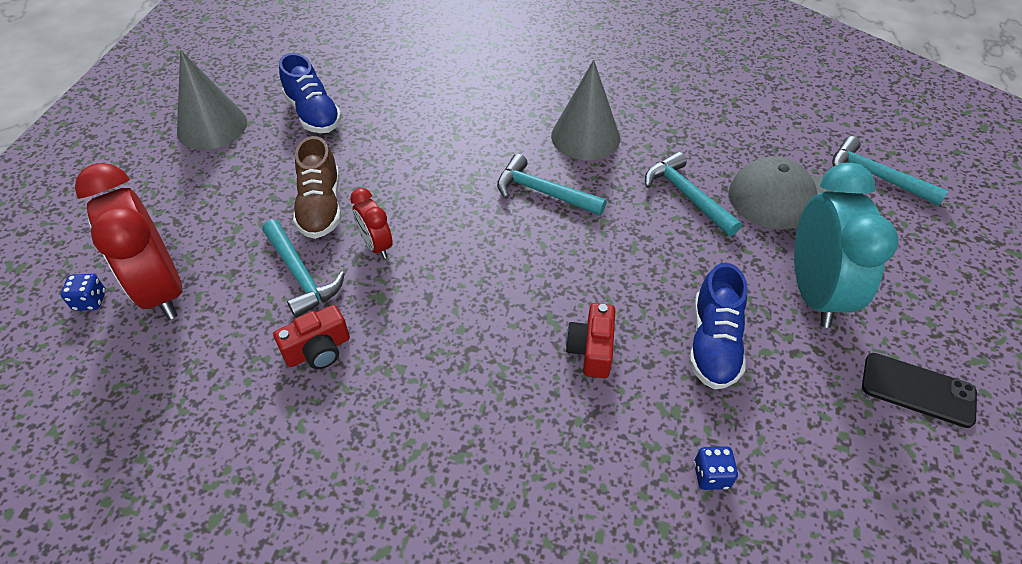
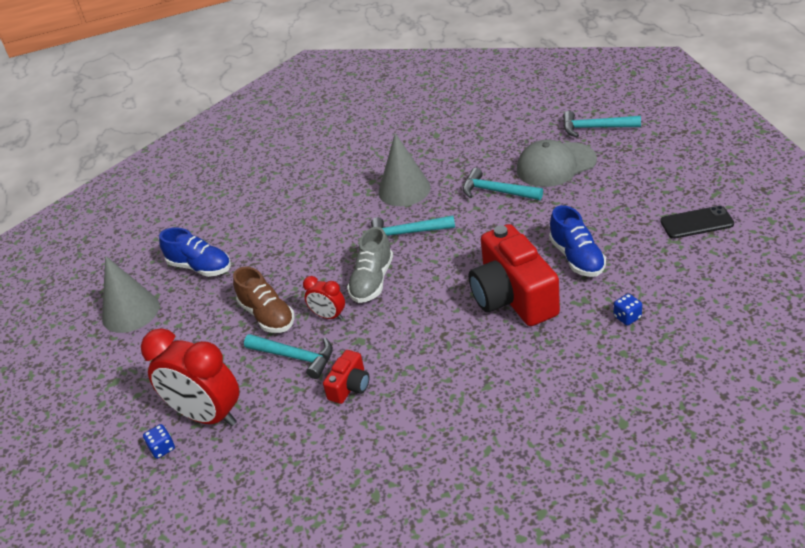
camera: 25 degrees left, 10 degrees down
(457, 230) = (372, 281): none -> grey shoe
(591, 349) = (513, 297): red camera -> red camera, size x2.12
(814, 293) = (609, 205): turquoise clock -> none

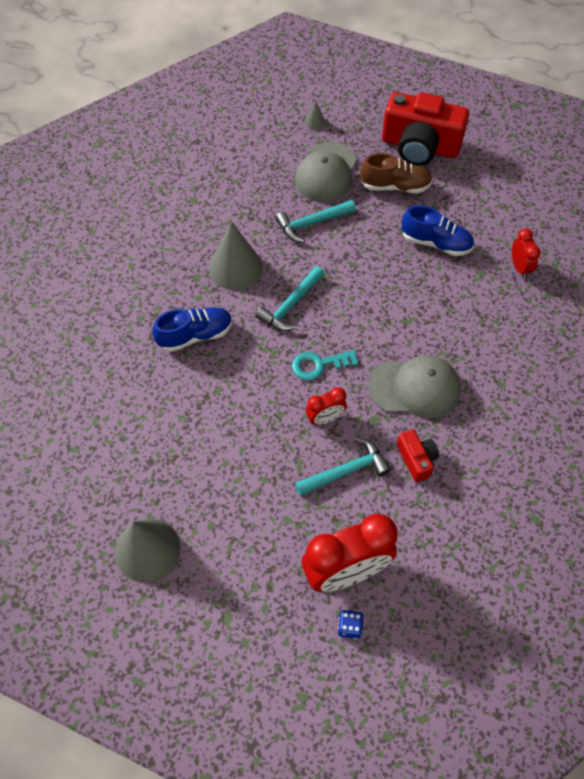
camera: 55 degrees left, 20 degrees up
(200, 267) = (153, 461): blue shoe -> blue shoe (195, 335)
(267, 315) = (276, 456): brown shoe -> brown shoe (395, 186)
(372, 281) = (318, 365): grey shoe -> turquoise key
(416, 341) = (415, 388): none -> grey cap
(513, 297) = (433, 304): red camera -> red camera (420, 146)
(595, 128) = (315, 122): turquoise hammer -> grey cone
(627, 317) = (519, 267): blue dice -> red clock
(696, 223) = (475, 165): black phone -> none

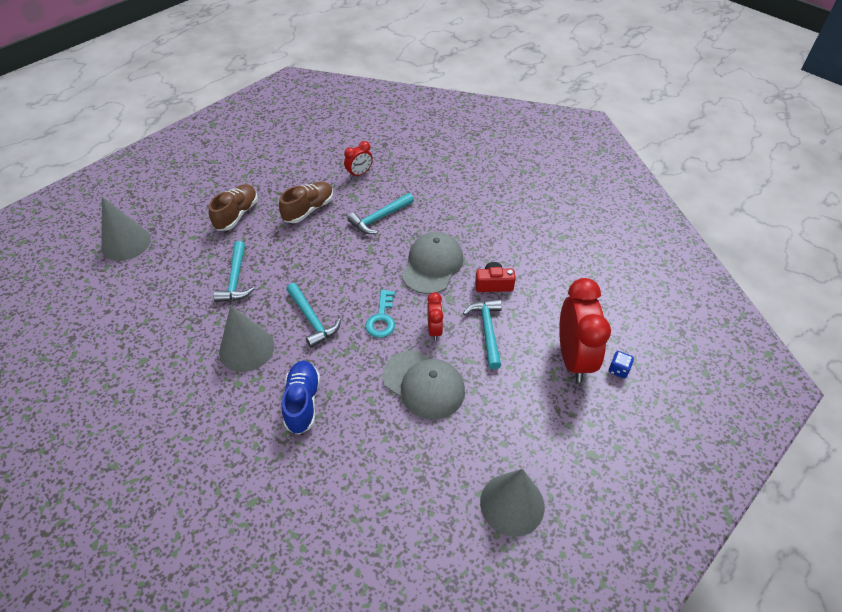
camera: 70 degrees left, 10 degrees down
(315, 122) = (126, 243): grey cone -> grey cone, size x2.31
(326, 172) = (188, 253): grey cap -> grey cap (423, 384)
(420, 146) = (208, 187): red camera -> none
(436, 243) = (309, 209): blue shoe -> brown shoe
(459, 312) = (379, 218): none -> turquoise hammer
(519, 267) = (359, 174): red clock -> red clock turned 135 degrees clockwise

